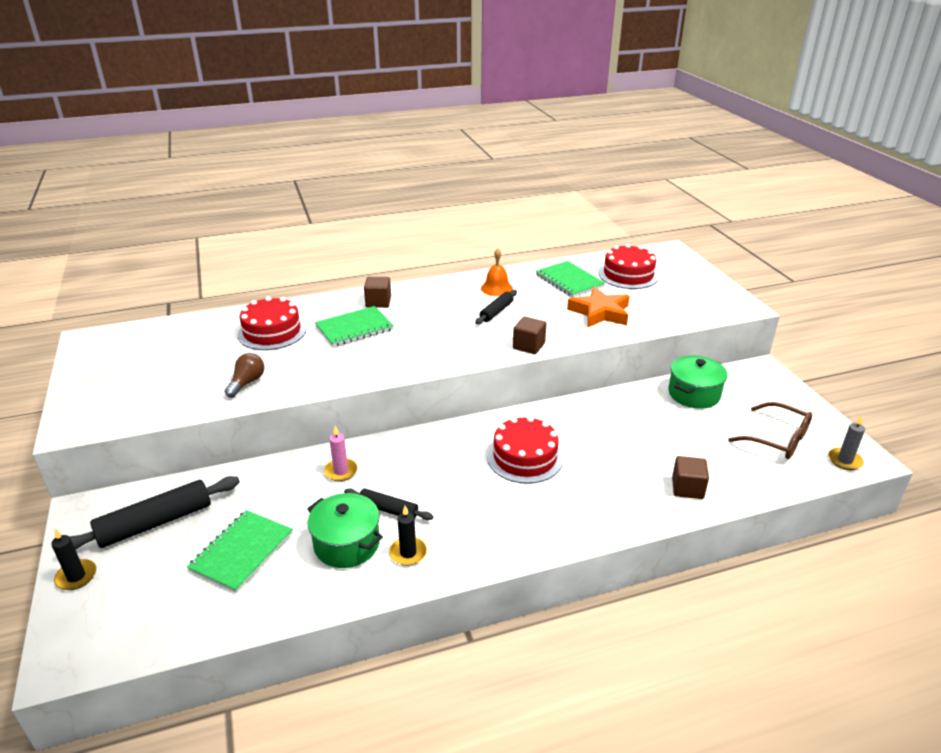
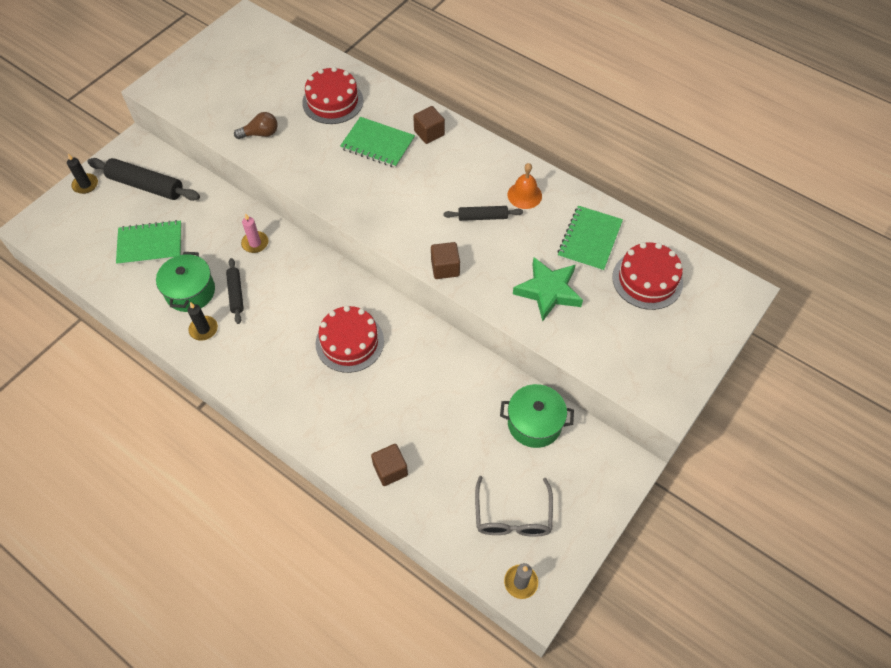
camera: 55 degrees right, 25 degrees up
(600, 312) = (548, 291): orange star -> green star
(777, 439) = (512, 515): brown glasses -> grey glasses

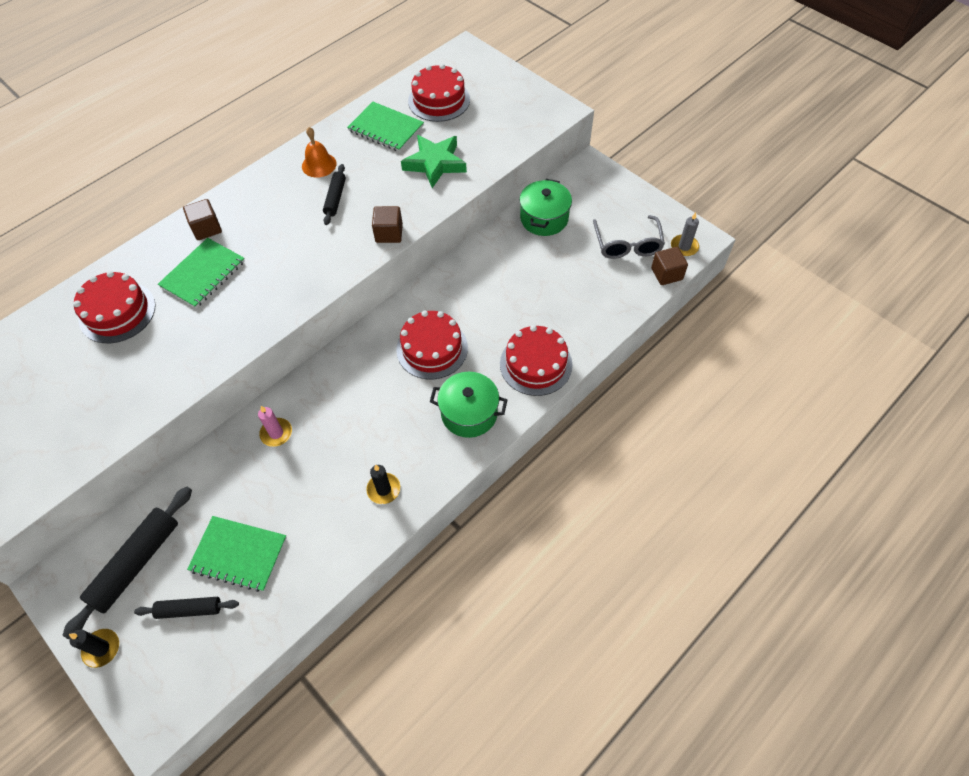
camera: 80 degrees left, 0 degrees up
(150, 244) = (239, 554): green notebook -> green notebook turned 75 degrees counterclockwise
(190, 292) = (327, 504): green pot -> green pot (469, 413)
(236, 293) = (343, 454): black rolling pin -> black rolling pin (189, 609)
(260, 134) = (136, 389): brown light bulb -> none
(339, 435) = (536, 364): none -> red cake
(390, 470) = (577, 326): brown cube -> brown cube (666, 274)
(512, 515) = (627, 244): grey glasses -> grey glasses turned 75 degrees clockwise

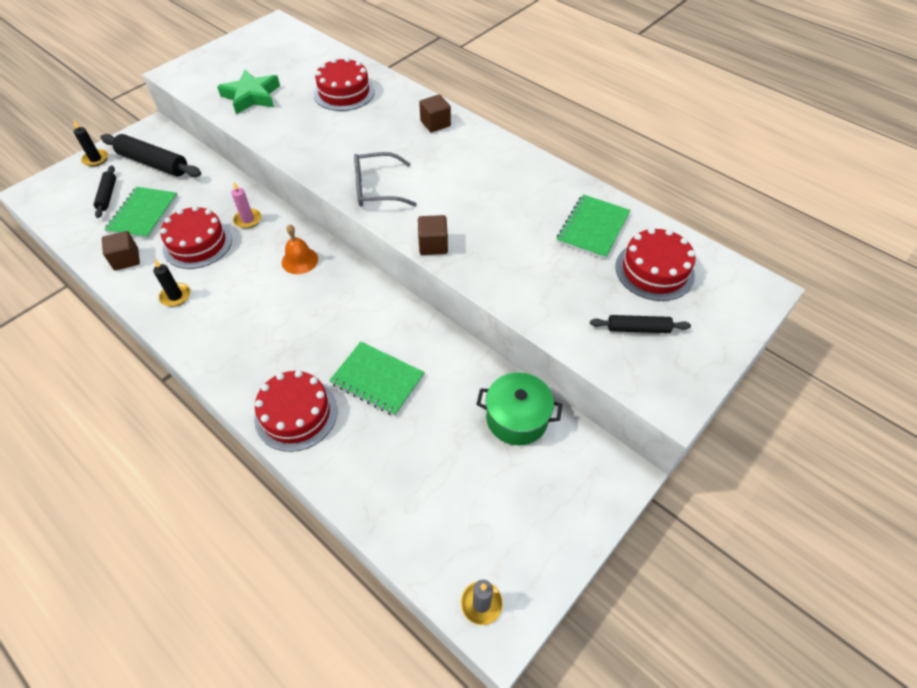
camera: 85 degrees right, 5 degrees down
(203, 274) = (382, 130): green notebook -> green notebook (377, 379)
(319, 165) = (527, 183): orange bell -> orange bell (299, 260)
(335, 198) = (480, 200): black rolling pin -> black rolling pin (638, 329)
(432, 348) = (326, 319): red cake -> red cake (197, 243)
(435, 164) = (543, 275): green star -> green star (251, 96)
(469, 413) = (243, 355): green pot -> none
(627, 244) = (480, 521): grey glasses -> grey glasses (377, 189)
(666, 274) = (429, 573): brown cube -> brown cube (126, 259)

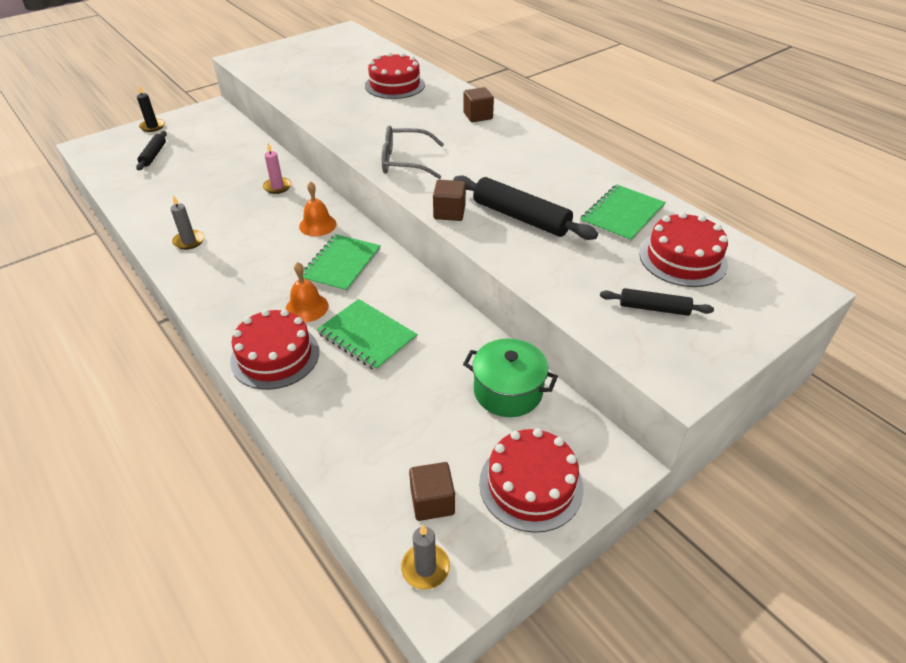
camera: 10 degrees right, 10 degrees down
(126, 259) = (153, 206): brown cube -> brown cube (432, 502)
(143, 214) = (181, 172): green notebook -> green notebook (341, 265)
(153, 163) = (204, 134): black rolling pin -> black rolling pin (520, 217)
(175, 296) = (189, 241): black candle -> grey candle
(197, 243) = (224, 201): red cake -> red cake (531, 485)
(251, 96) = (306, 81): green star -> none
(312, 356) = (307, 307): none -> orange bell

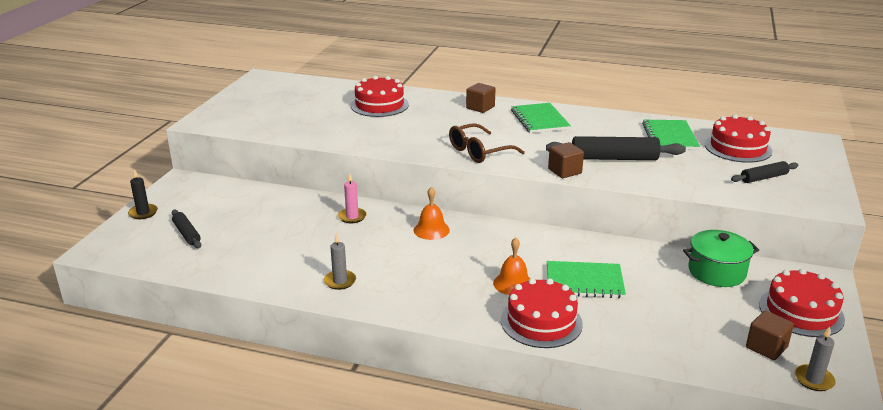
camera: 35 degrees left, 15 degrees down
(341, 265) = (493, 248): green notebook -> green notebook (539, 120)
(405, 161) = (479, 151): grey glasses -> brown glasses

